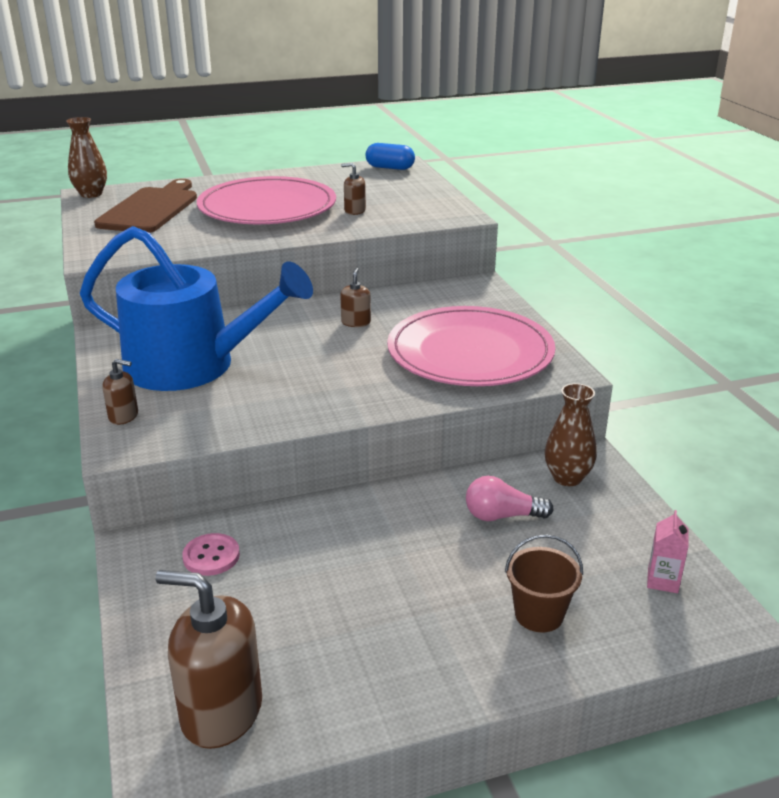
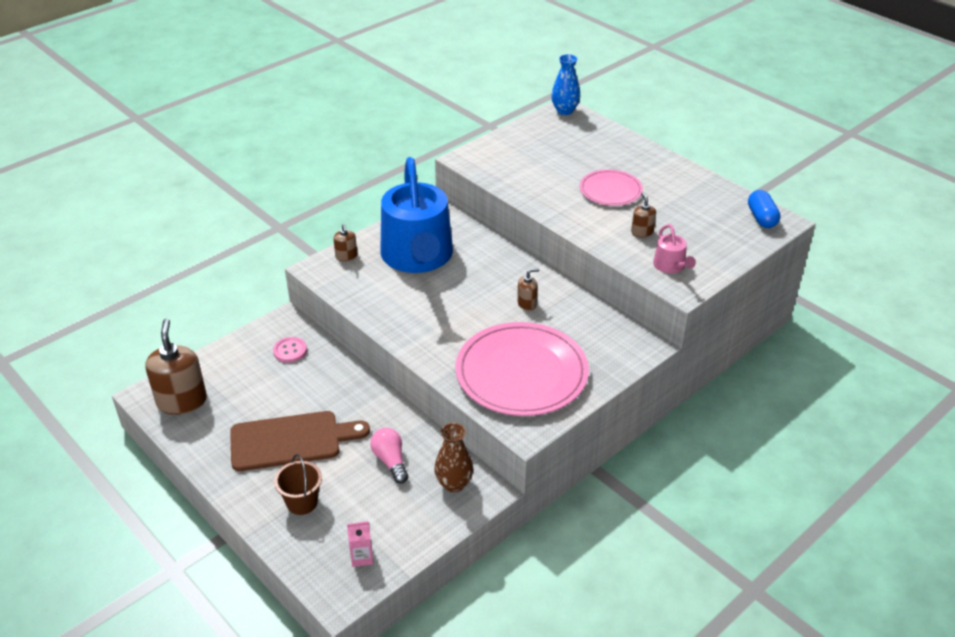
camera: 65 degrees right, 10 degrees up
(91, 194) = (564, 111): brown vase -> blue vase
(150, 209) = (560, 144): brown cutting board -> brown cutting board (291, 440)
(267, 207) = (610, 190): pink plate -> pink plate, size x0.55
(421, 212) = (671, 266): none -> pink watering can

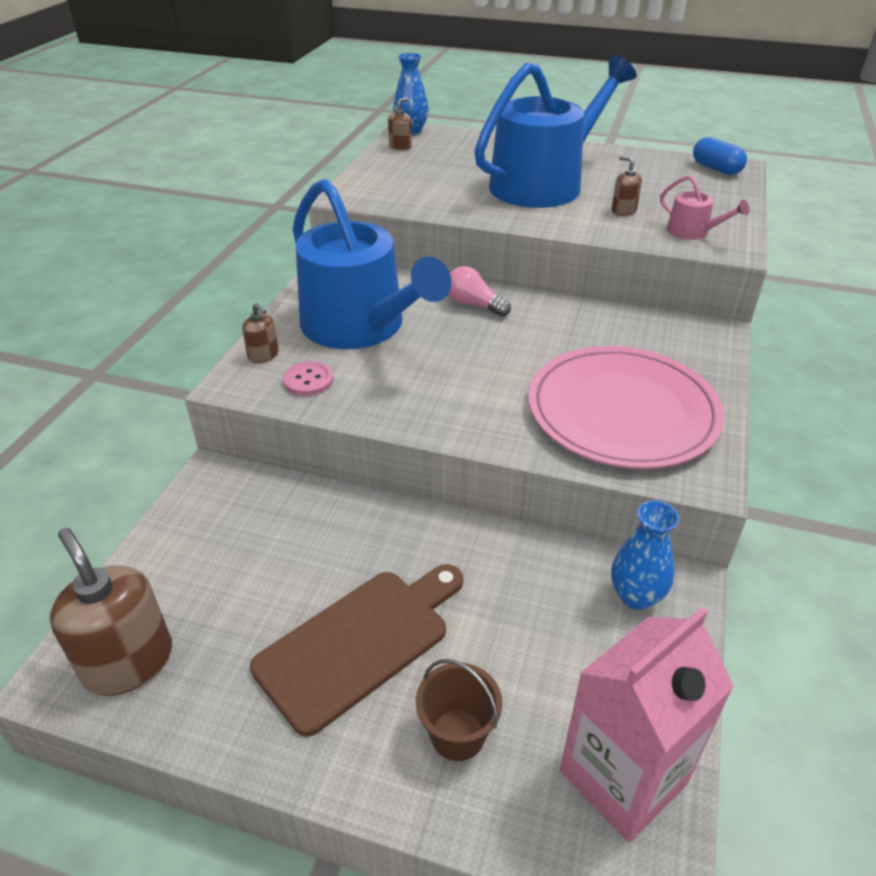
camera: 30 degrees left, 0 degrees up
(290, 351) = (252, 513): pink button -> pink button (308, 380)
(362, 557) = (623, 777): pink carton -> pink carton, size x2.46
(390, 461) = (526, 604): pink light bulb -> pink light bulb (474, 305)
(454, 484) = (636, 596): brown vase -> blue vase
(527, 303) = (543, 333): brown soap dispenser -> brown soap dispenser (400, 146)
(610, 190) = (543, 184): pink plate -> blue watering can

